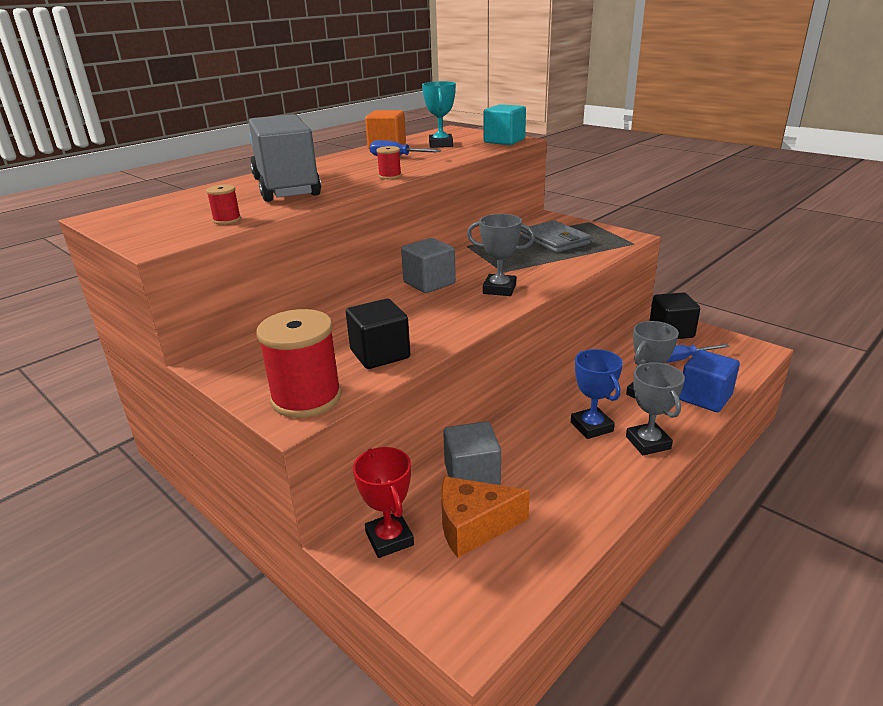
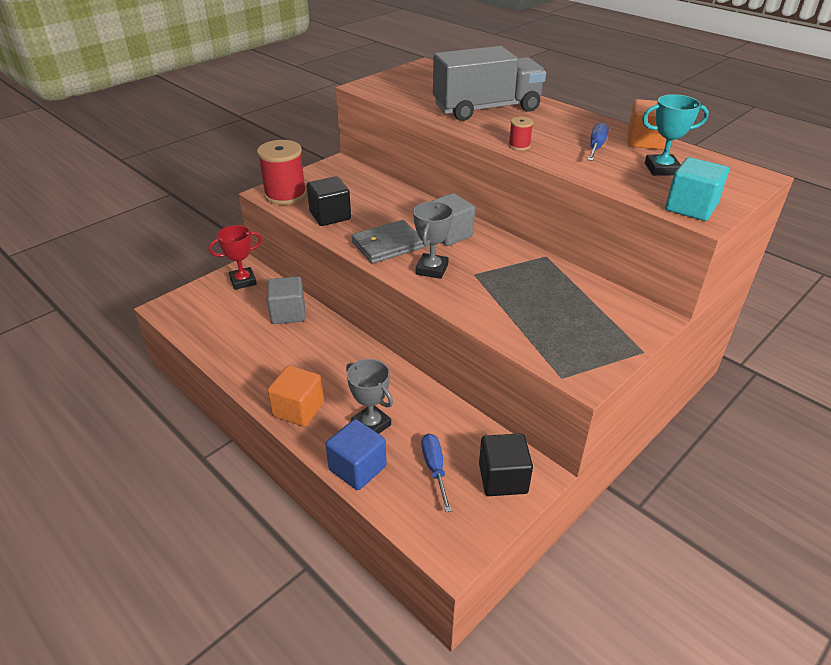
camera: 90 degrees right, 10 degrees up
(227, 220) = (406, 98): red spool -> none
(473, 526) = (240, 312): orange cheese -> none
(554, 240) = (566, 315): grey wallet -> grey wallet (387, 245)
(591, 427) = (328, 379): blue trophy -> none
(648, 443) = (298, 409): grey trophy -> orange cube

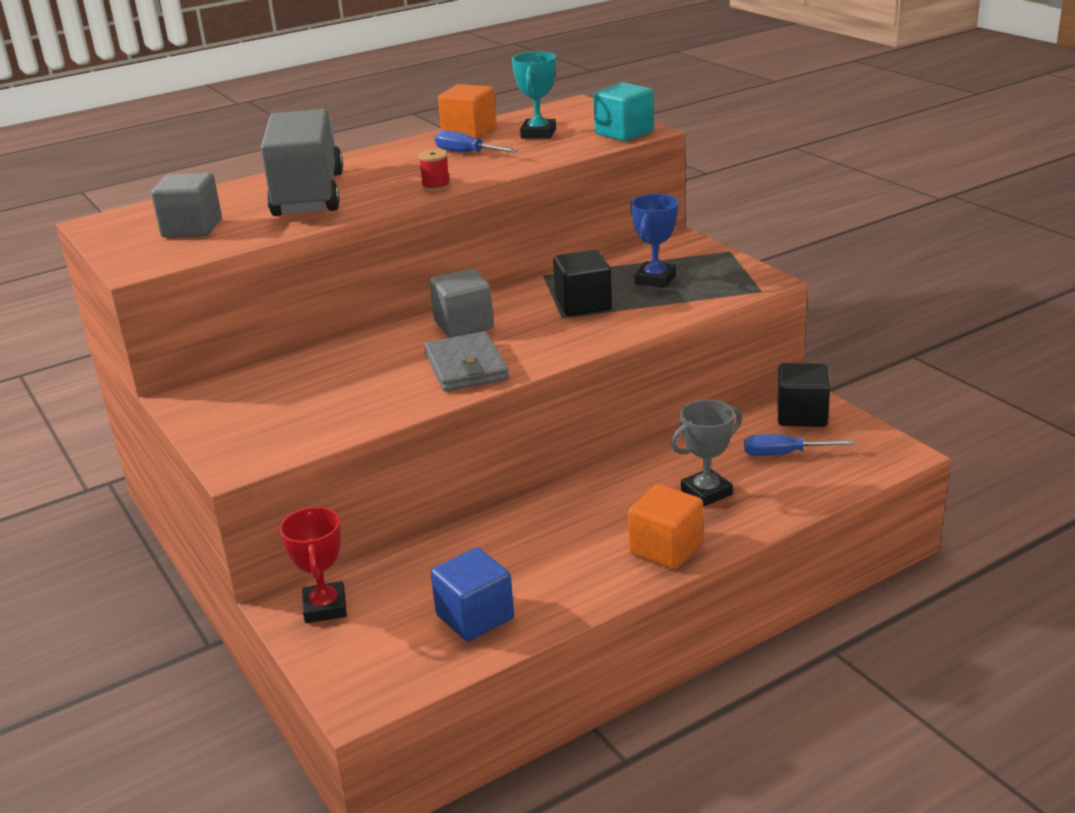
camera: 75 degrees left, 10 degrees down
(285, 195) = (258, 447): red spool -> none
(288, 313) = (443, 557): grey cube -> grey cube (192, 228)
(330, 216) = (357, 408): black cube -> black cube (583, 304)
(357, 468) = (777, 505): blue cube -> blue cube (475, 617)
(432, 269) = (540, 341): grey trophy -> none
(560, 312) = (655, 279): none -> blue trophy

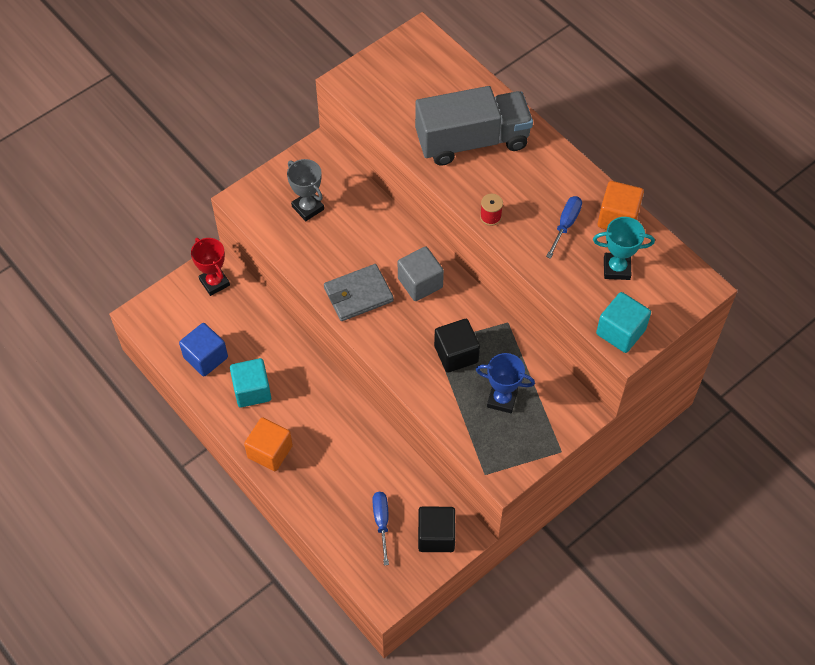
camera: 80 degrees right, 30 degrees up
(192, 228) = (409, 90): grey cube -> none
(325, 607) = (214, 282): red trophy -> red trophy turned 75 degrees clockwise
(551, 566) = (252, 390): none -> turquoise cube
(706, 492) = (332, 473): grey trophy -> grey trophy (308, 208)

